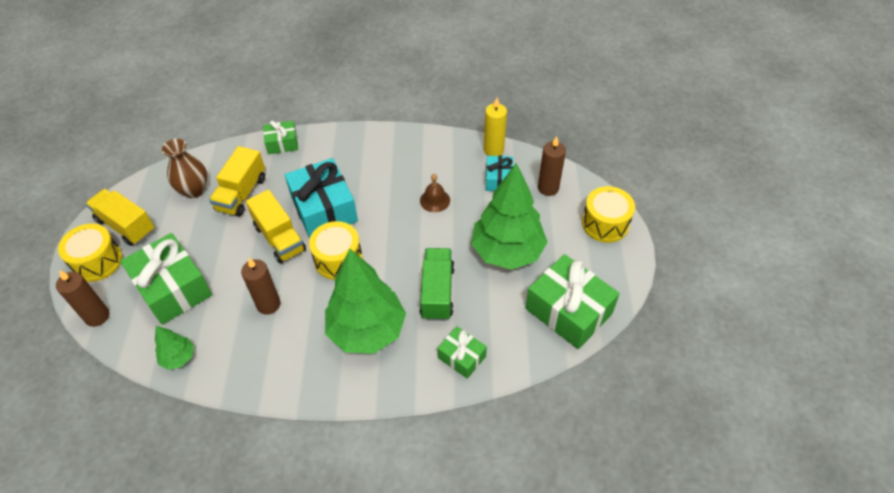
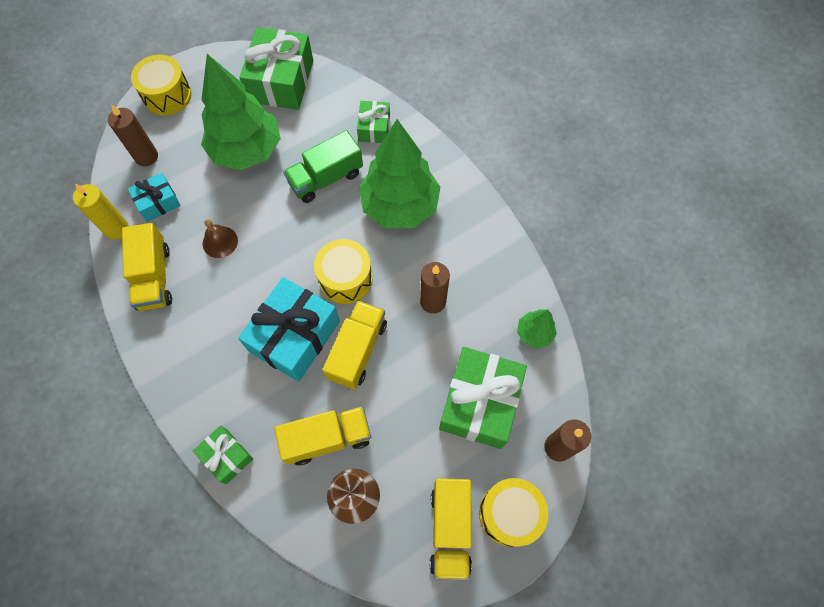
camera: 125 degrees left, 15 degrees up
(437, 155) = (154, 277): none -> yellow truck

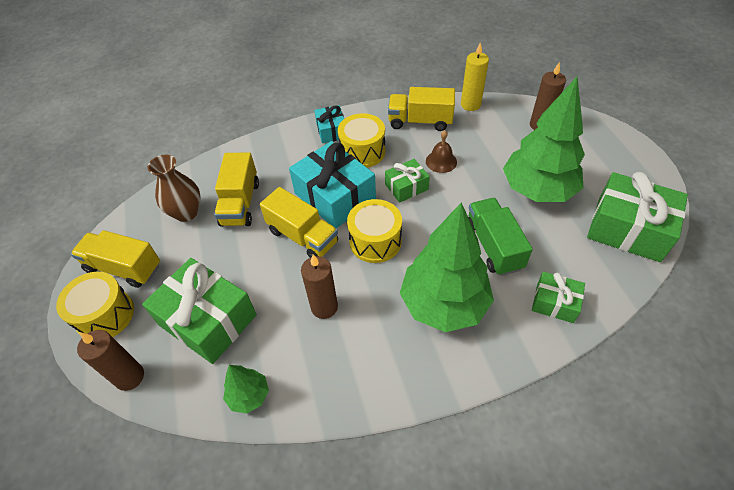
camera: 110 degrees right, 15 degrees down
(158, 202) = (490, 128): turquoise gift -> turquoise gift (331, 131)
(167, 95) = (610, 143): yellow drum -> yellow drum (362, 151)
(226, 456) = (260, 146): green gift -> green gift (406, 187)

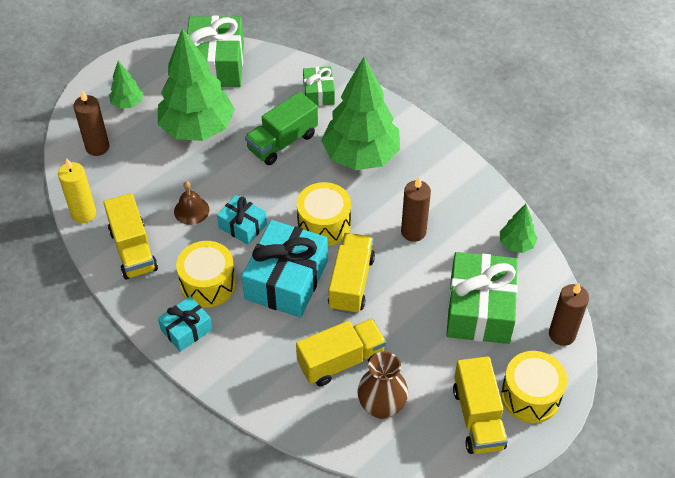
camera: 120 degrees left, 0 degrees up
(406, 187) = (242, 226): green gift -> turquoise gift
(588, 153) = (127, 103): none -> green tree

